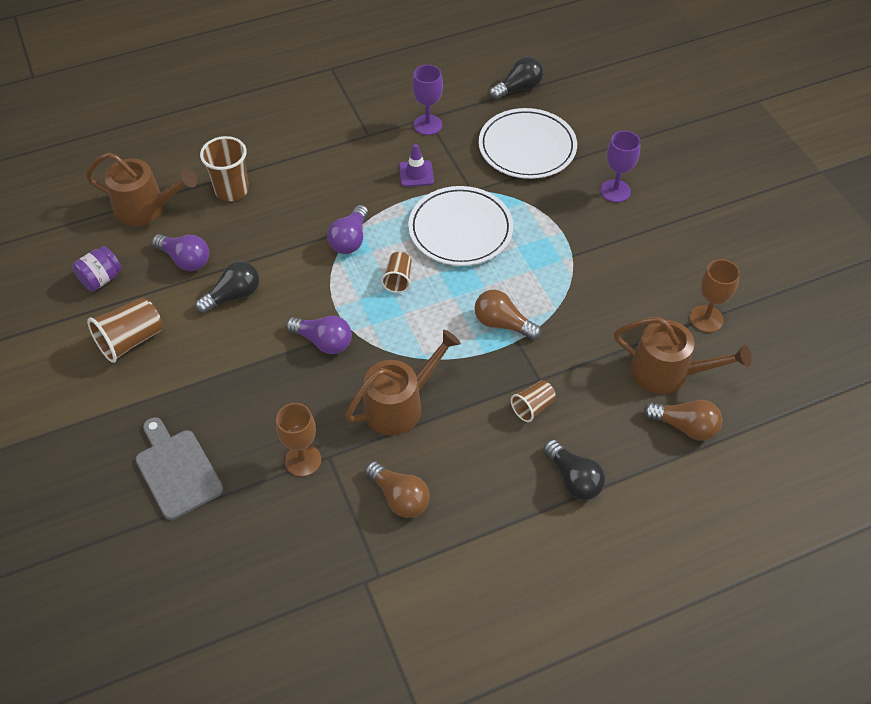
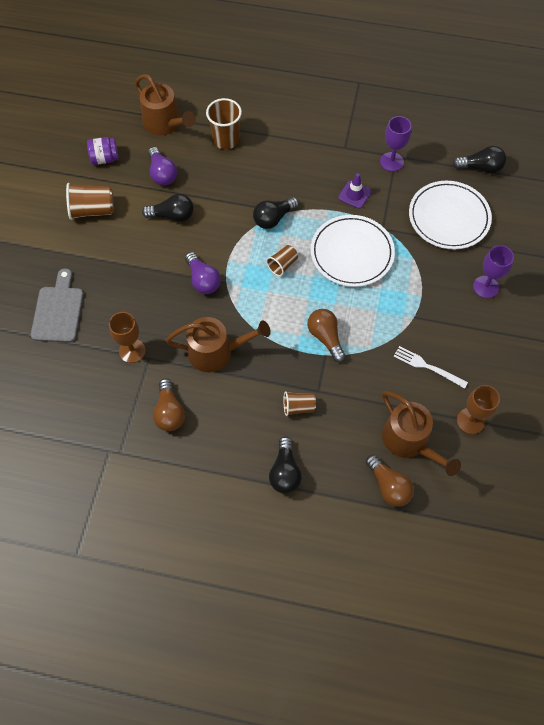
camera: 35 degrees right, 10 degrees up
(350, 239) = (273, 218): purple light bulb -> black light bulb
(624, 293) = (427, 366): none -> white fork

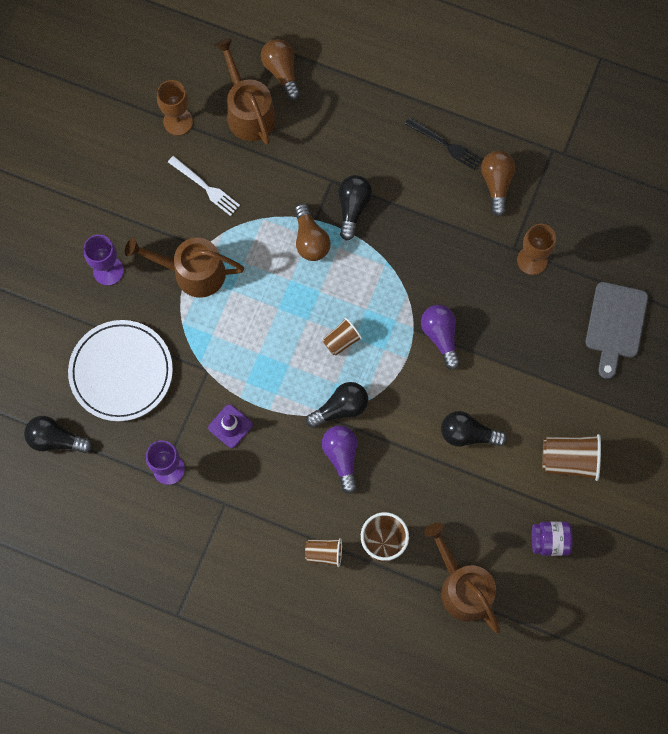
camera: 170 degrees left, 10 degrees up
(162, 174) = (475, 502): purple light bulb -> purple light bulb (342, 457)
(216, 352) = (437, 243): brown watering can -> brown watering can (192, 272)
(220, 440) = (446, 145): none -> black fork
(285, 471) = (384, 102): black light bulb -> black light bulb (352, 208)
(298, 407) = (357, 166): brown cup -> brown cup (324, 553)
(352, 253) = (254, 342): white plate -> none

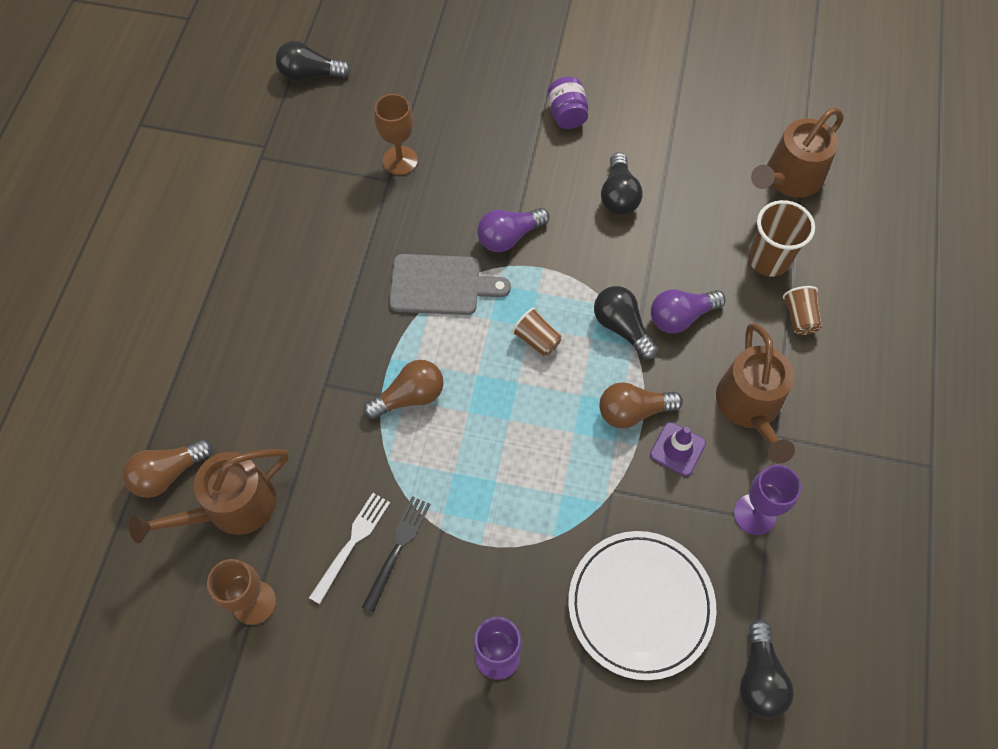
camera: 100 degrees left, 10 degrees down
(192, 272) = (479, 536): brown watering can -> brown watering can (750, 406)
(352, 208) = (359, 354): black light bulb -> black light bulb (310, 74)
(446, 145) = (262, 264): black fork -> black fork (397, 549)
(496, 184) = (309, 206): brown light bulb -> brown light bulb (633, 411)
(549, 541) = (713, 109): purple jar -> purple jar (567, 115)
(569, 460) = (622, 102): brown cup -> none
(615, 324) = (462, 79): grey cutting board -> grey cutting board (441, 285)

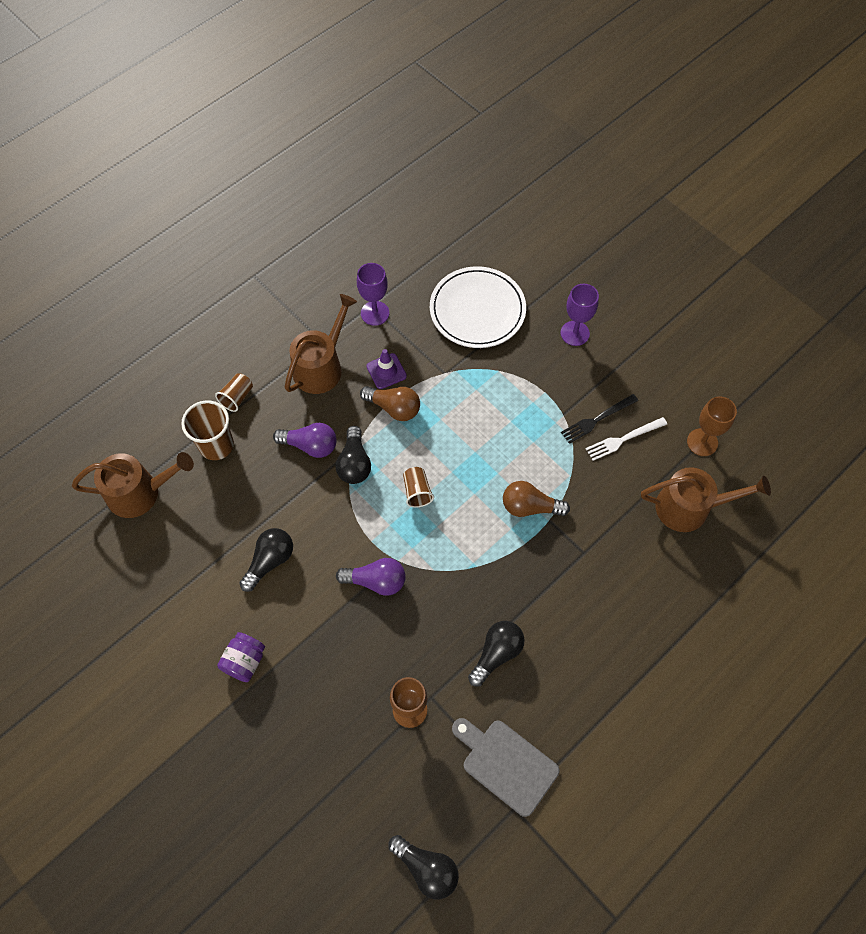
camera: 145 degrees left, 0 degrees up
(168, 473) = (723, 556): brown light bulb -> none
(441, 285) = (453, 575): grey cutting board -> grey cutting board (506, 764)
(759, 677) = (443, 246): black light bulb -> black light bulb (496, 654)

